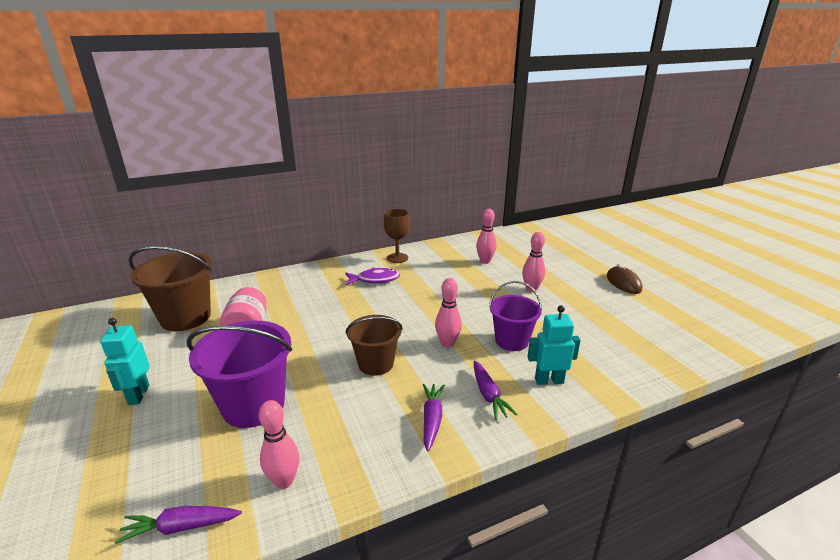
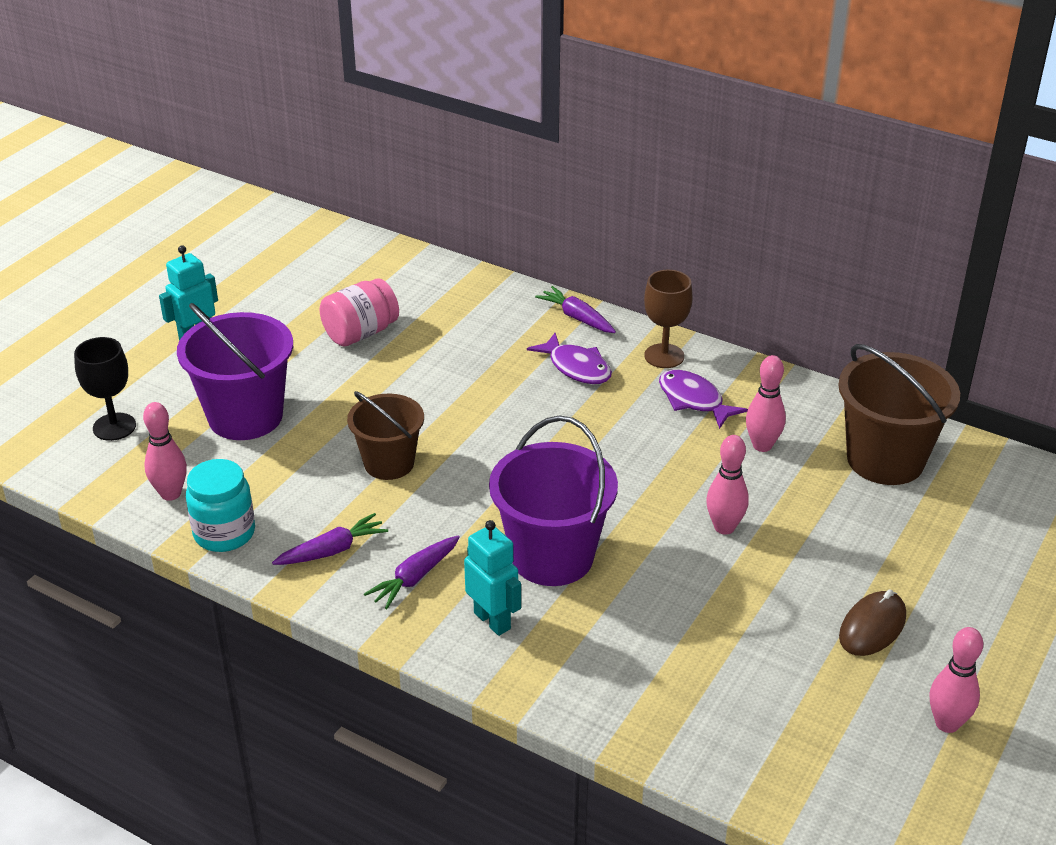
camera: 55 degrees right, 10 degrees up
(162, 484) = (114, 427): none -> black goblet
(181, 527) = (84, 466): purple carrot -> purple carrot (577, 318)
(185, 317) = (335, 279): brown bucket -> brown bucket (885, 460)
(361, 467) = (224, 533): none -> turquoise jar
(436, 263) = (694, 400): none -> purple fish
(447, 343) = (488, 502): pink bowling pin -> pink bowling pin (947, 723)
(511, 341) = (552, 557): purple bucket -> purple bucket, size x1.54

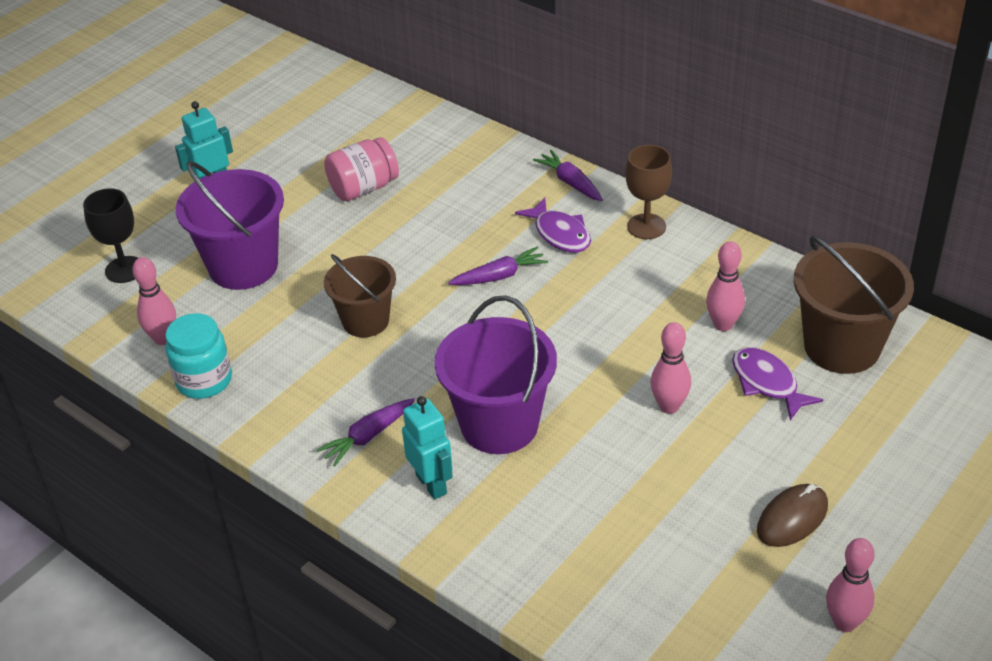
camera: 10 degrees right, 5 degrees up
(332, 550) = (298, 404): purple carrot -> purple carrot (499, 276)
(694, 400) = (666, 274): purple fish -> purple fish (767, 383)

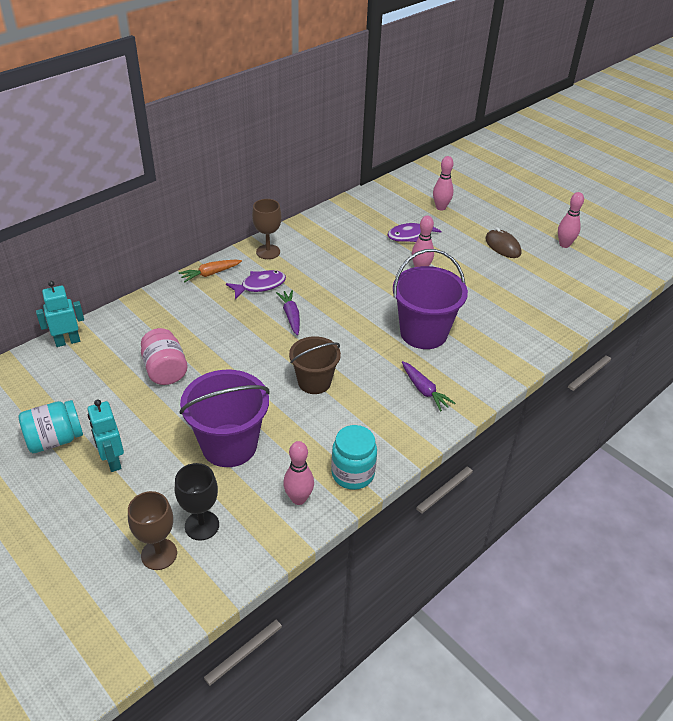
camera: 85 degrees left, 0 degrees up
(88, 248) = (159, 554): none -> brown goblet
(241, 139) = (55, 439): none -> turquoise jar
(432, 484) = (467, 366): turquoise robot -> turquoise robot (67, 341)
(570, 183) = (210, 274): purple carrot -> orange carrot
(723, 324) = (362, 241): pink bowling pin -> pink bowling pin (441, 207)
(842, 347) = (389, 209): brown bucket -> none

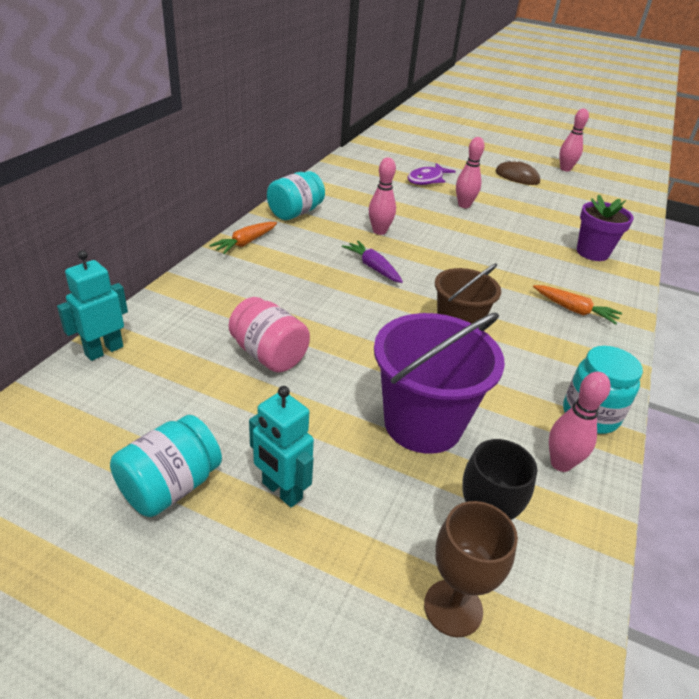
camera: 25 degrees left, 5 degrees down
(260, 285) = (313, 245): purple fish -> none
(268, 252) = (295, 213): brown goblet -> turquoise jar
(423, 333) = (521, 258): purple bucket -> none
(424, 390) = (574, 310): purple carrot -> orange carrot
(441, 207) = (433, 155): pink bowling pin -> pink bowling pin (379, 231)
(496, 341) = (592, 253): none -> purple flower pot

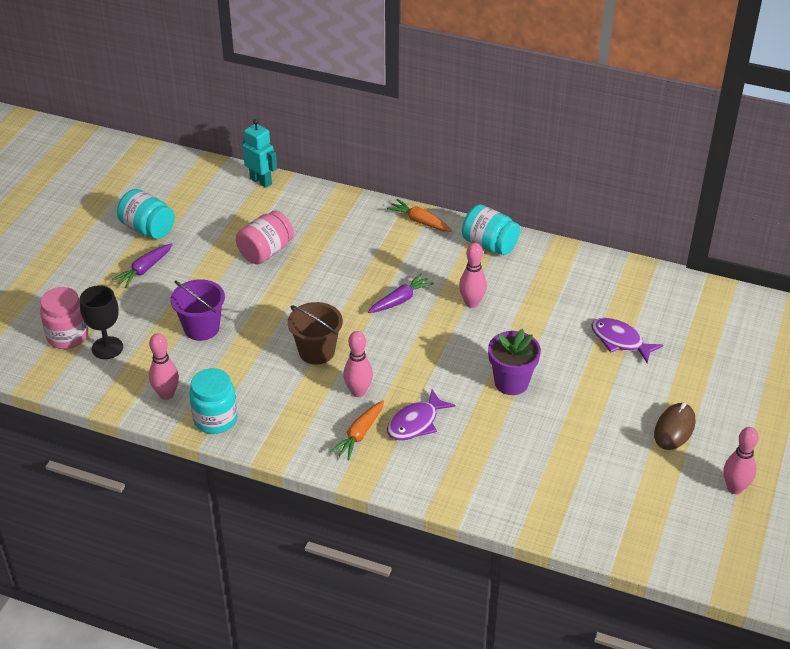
camera: 90 degrees right, 5 degrees up
(281, 491) = (144, 270): turquoise robot -> purple carrot
(423, 423) = (201, 328): purple bucket -> purple bucket, size x0.65
(453, 608) = (68, 336): brown goblet -> pink jar
(464, 205) = (561, 370): pink bowling pin -> pink bowling pin (358, 392)
(547, 277) = (415, 423): none -> purple fish
(592, 253) = (482, 471): purple flower pot -> purple flower pot (511, 382)

